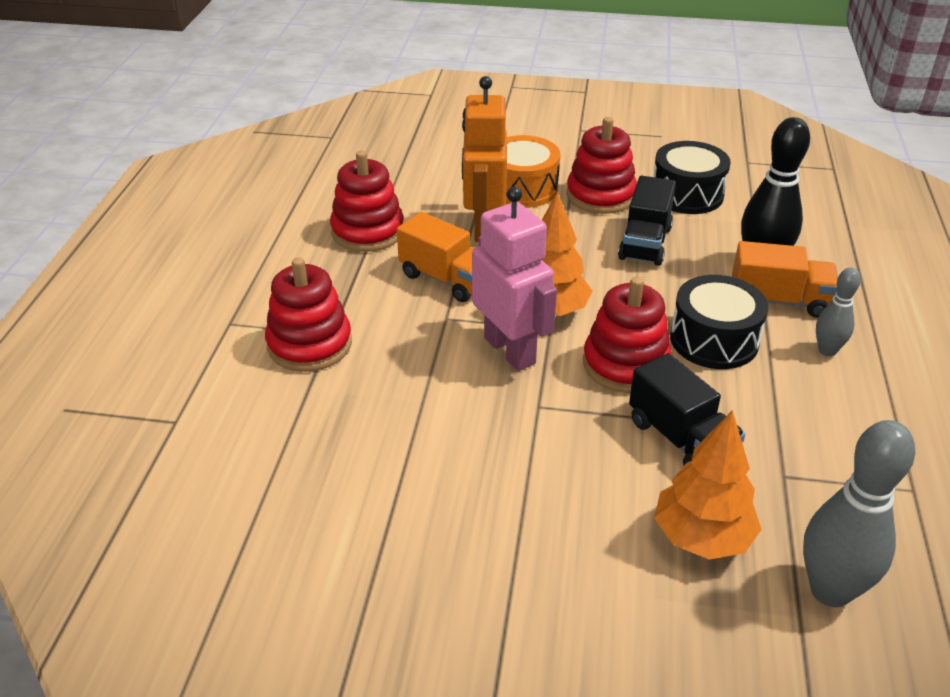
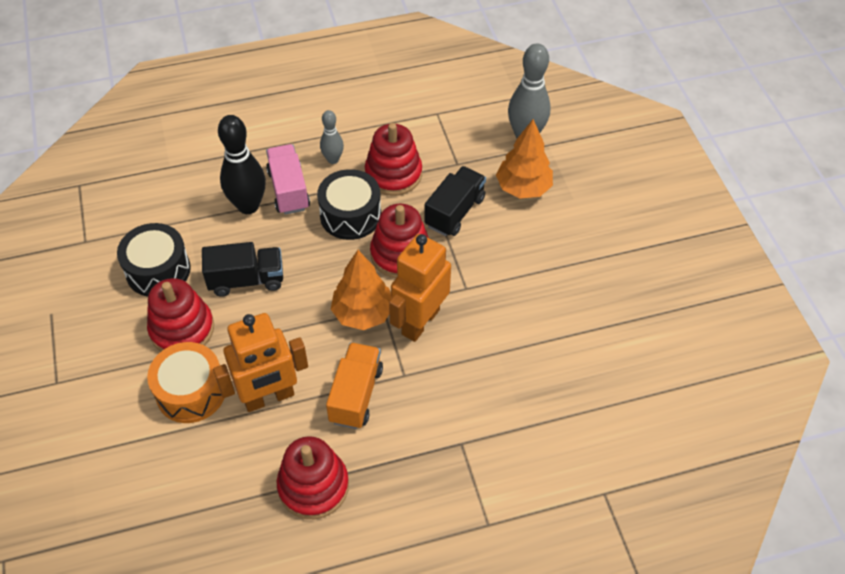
camera: 115 degrees left, 15 degrees up
(309, 344) = (481, 451): red stacking toy -> red stacking toy (393, 174)
(510, 350) = (420, 322): pink robot -> orange robot
(778, 301) = (289, 190): orange truck -> pink truck

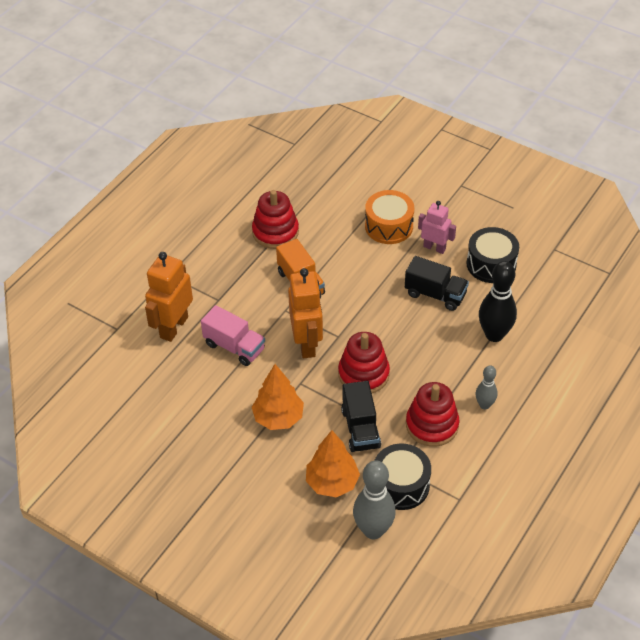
camera: 140 degrees right, 5 degrees down
(182, 329) = (434, 248): red stacking toy -> pink robot
(246, 280) = (435, 294): black truck -> black truck turned 105 degrees counterclockwise
(269, 397) = (345, 251): orange robot -> orange robot (173, 327)
(289, 190) = (484, 363): pink truck -> pink truck (234, 347)
(350, 215) = (424, 376): black drum -> black drum (401, 485)
(363, 313) = (345, 324): orange tree -> orange tree (278, 418)

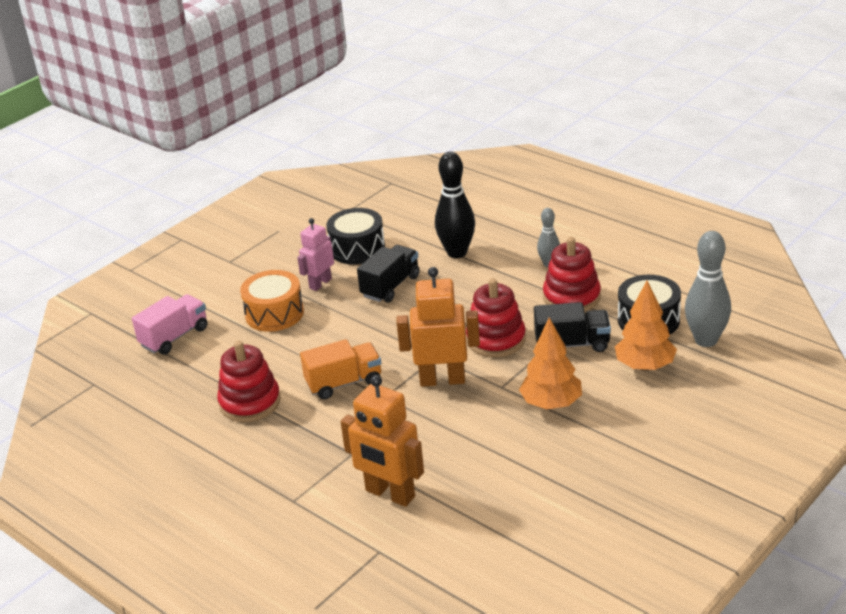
camera: 80 degrees left, 15 degrees down
(234, 347) = (435, 439): pink truck -> pink truck (174, 337)

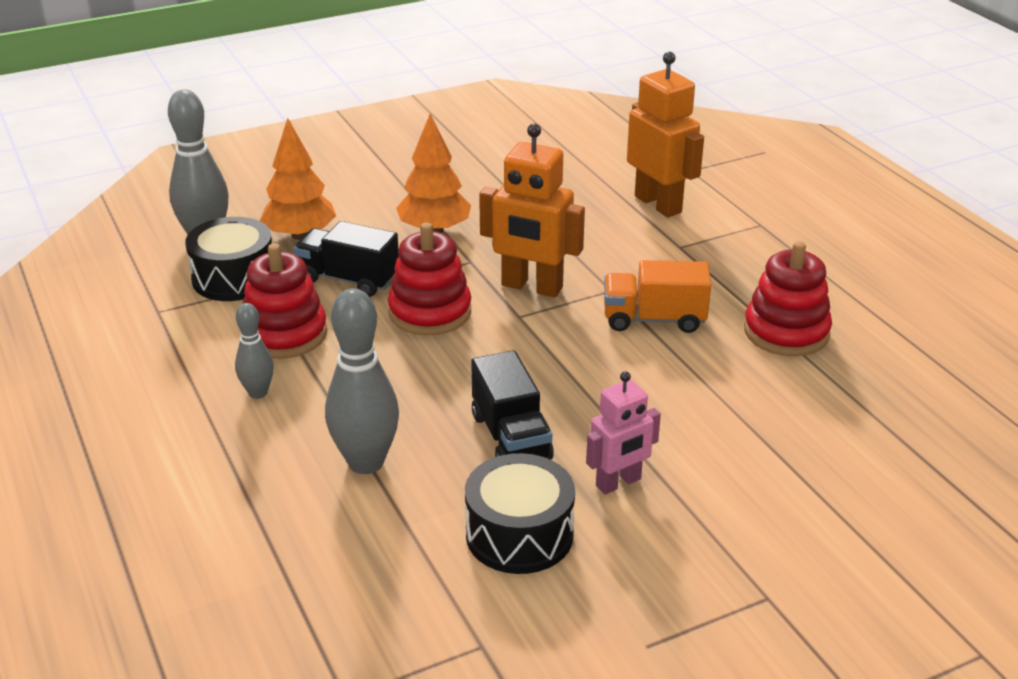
camera: 160 degrees left, 0 degrees up
(174, 337) = (889, 464): pink truck -> none
(274, 313) = (714, 452): orange drum -> none
(390, 286) = (510, 437): black truck -> black truck turned 75 degrees counterclockwise
(457, 253) = (366, 462): black bowling pin -> grey bowling pin

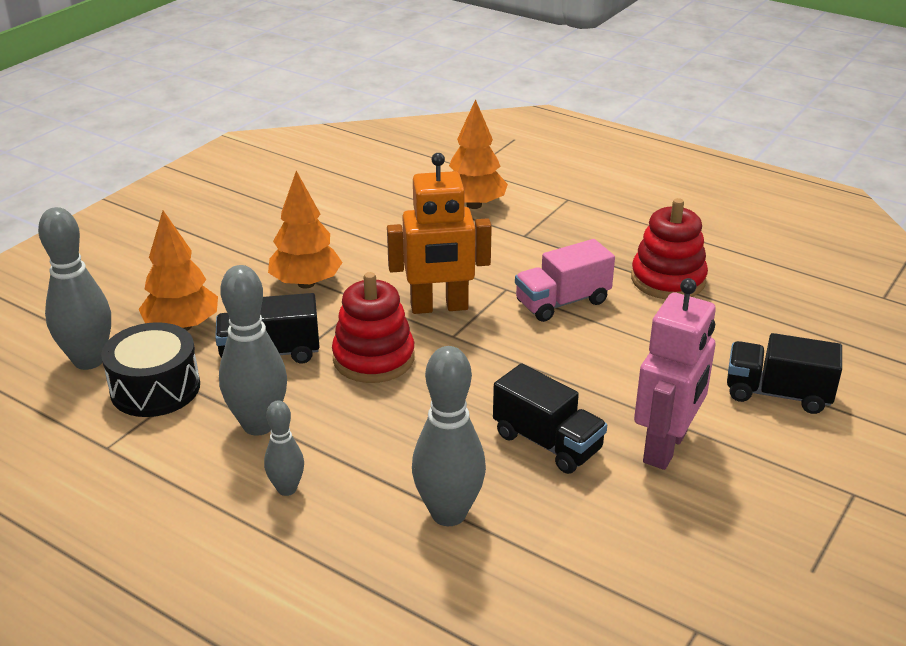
camera: 30 degrees left, 0 degrees up
(284, 334) = (259, 425): red stacking toy -> grey bowling pin
(519, 534) = (634, 523): black drum -> none
(618, 483) = (666, 447): pink robot -> pink robot, size x1.59
(654, 319) = (562, 302): orange truck -> pink truck
(658, 204) = (474, 205): orange robot -> orange tree
(788, 477) = (777, 394): none -> black truck

